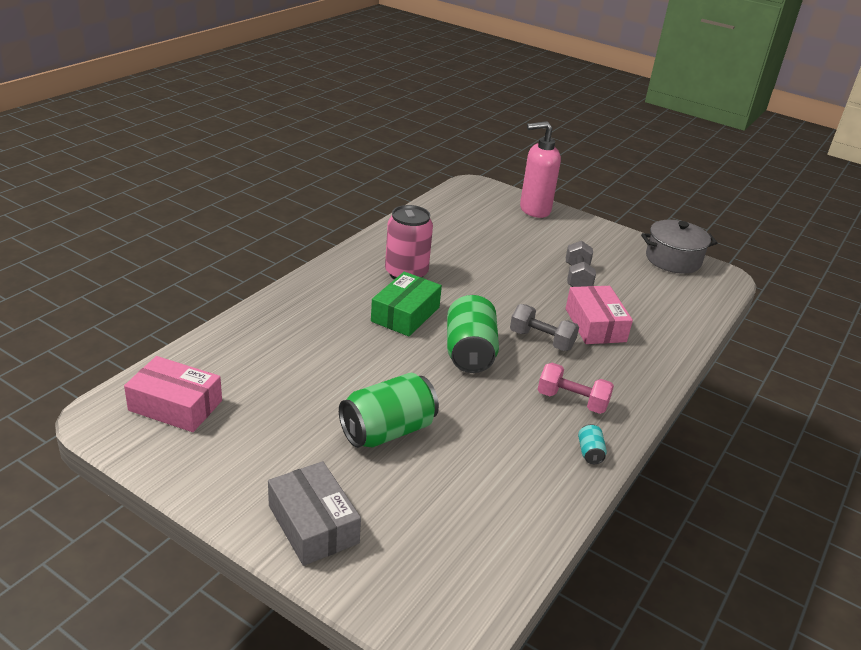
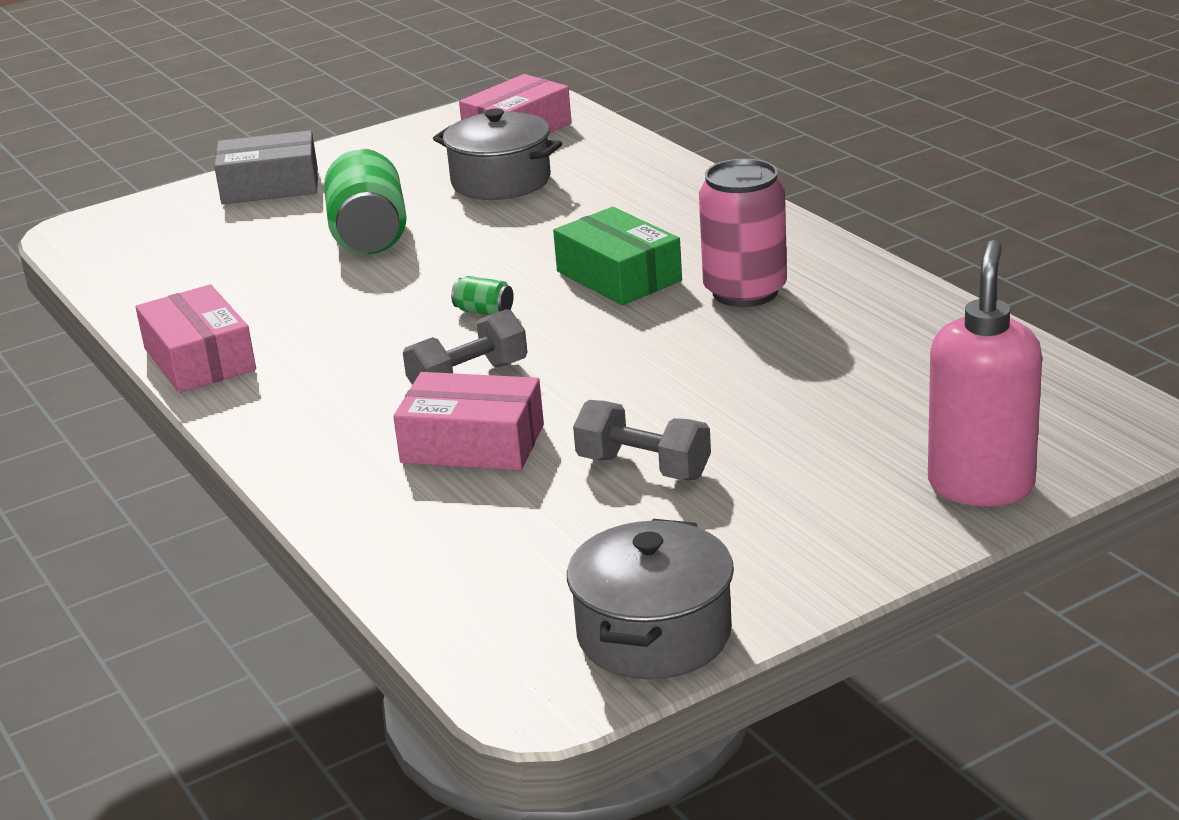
camera: 120 degrees right, 5 degrees down
(279, 390) = (501, 181): none -> grey pot
(469, 352) = (484, 311): green can -> green can, size x0.43
(572, 401) = (305, 370): pink dumbbell -> none
(590, 452) = (199, 359): turquoise can -> pink box

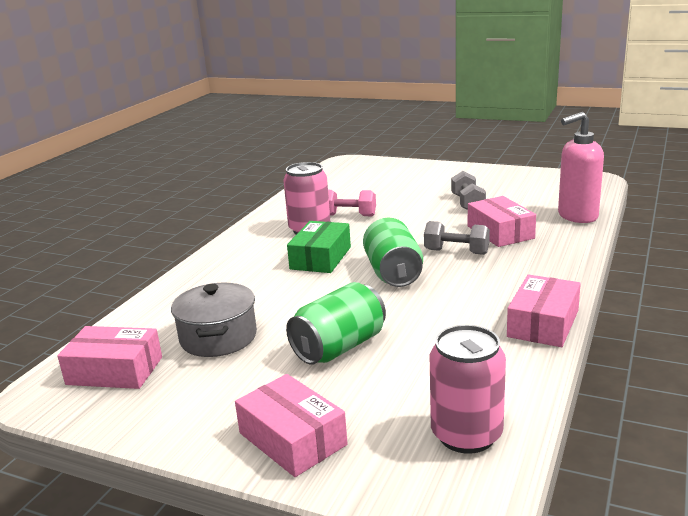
camera: 125 degrees left, 5 degrees down
(137, 253) = (466, 435): none -> pink can
(270, 186) = (292, 439): grey box -> pink box
(484, 311) = (393, 273): green can -> green can, size x2.35
(654, 634) = (545, 177): grey pot -> none
(762, 338) = (348, 215): none -> pink dumbbell
(981, 486) = (407, 167): pink soap dispenser -> pink soap dispenser (577, 216)

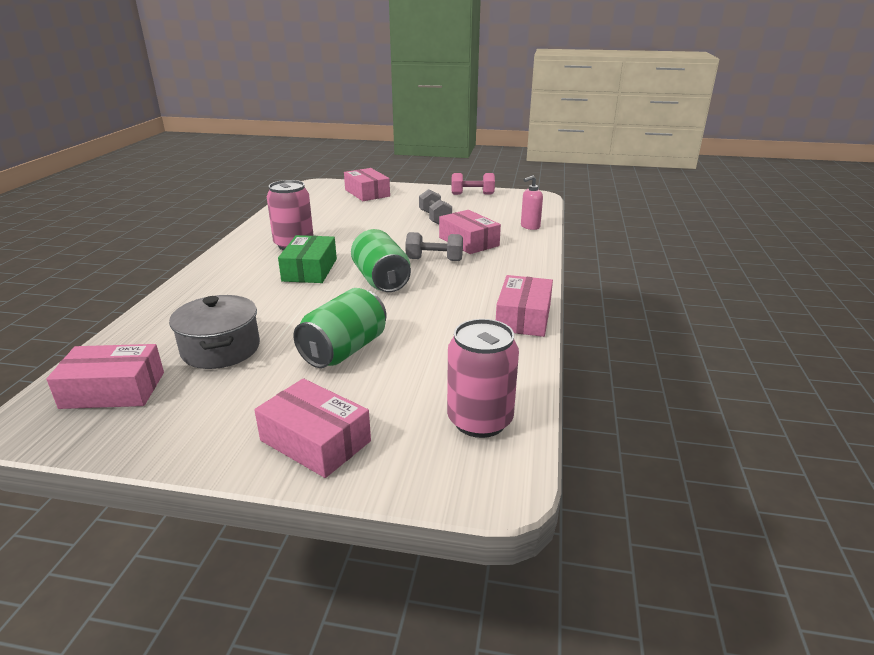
camera: 15 degrees left, 5 degrees up
(348, 215) = (328, 231): pink dumbbell -> pink dumbbell (472, 194)
(398, 172) = (367, 193): none -> pink box
(577, 216) = (530, 227): pink soap dispenser -> pink soap dispenser, size x0.57

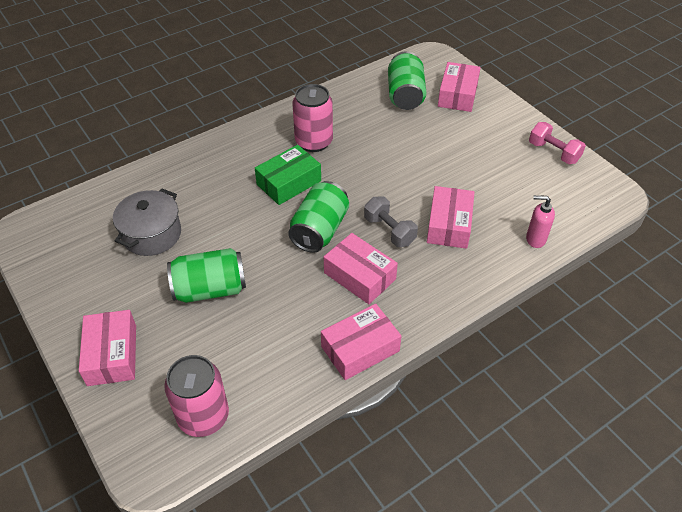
camera: 45 degrees right, 20 degrees up
(113, 390) = (73, 232): pink box -> pink box (359, 276)
(329, 204) = (405, 95): none -> green can
(435, 218) = (466, 172): grey dumbbell -> none

